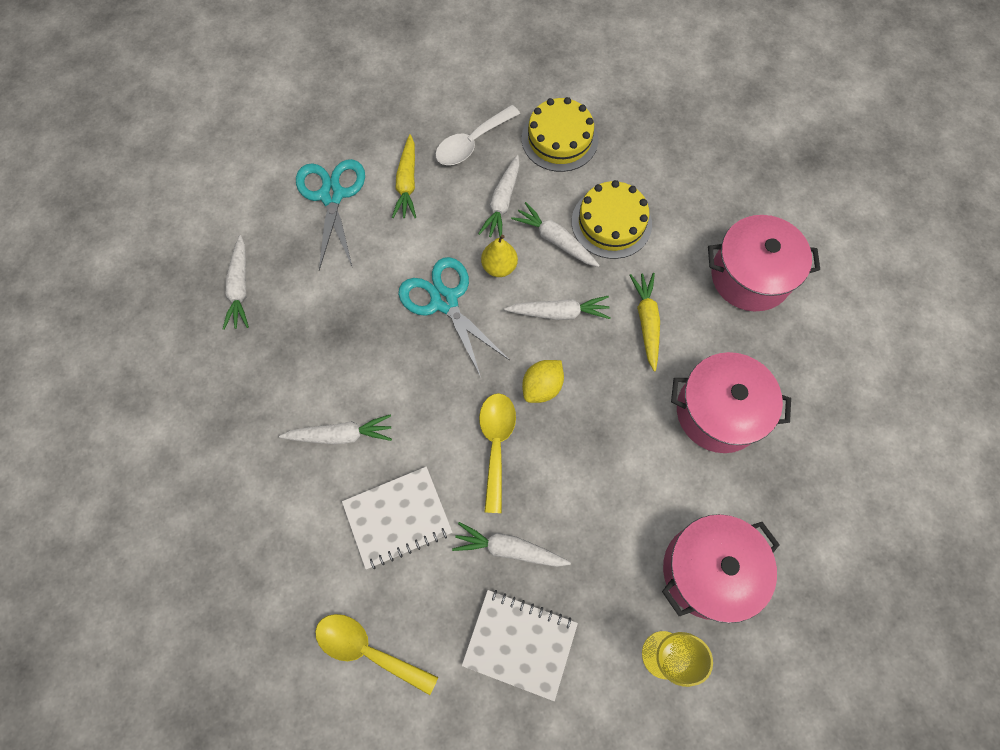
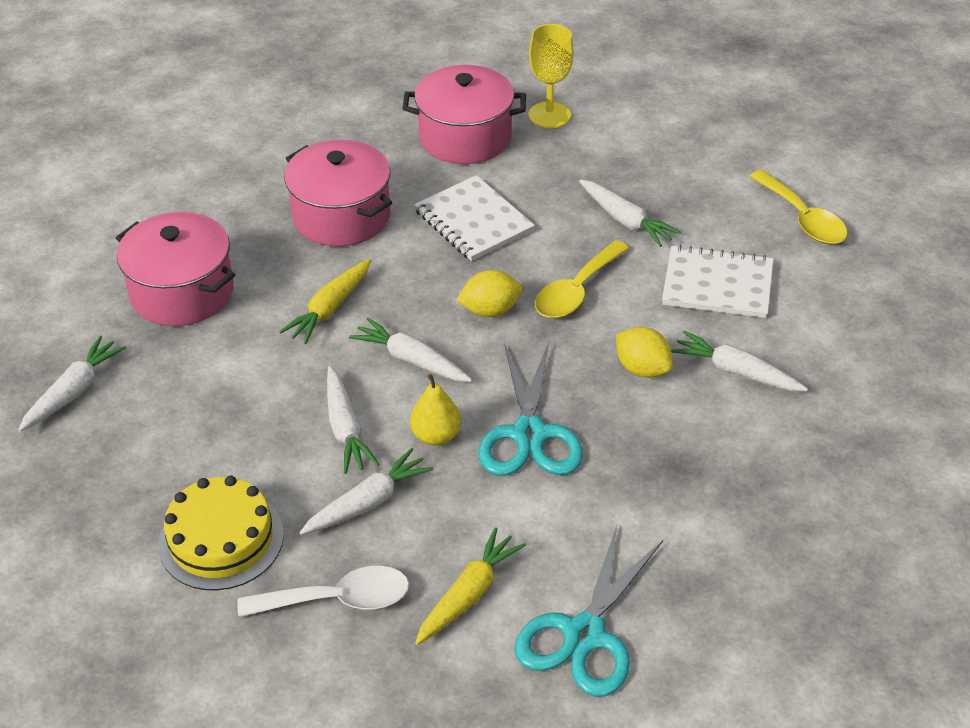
camera: 145 degrees left, 25 degrees down
(240, 287) = (780, 580): white carrot -> white carrot (73, 391)
(406, 398) = (642, 369): none -> yellow lemon
(520, 643) = (663, 167): white notebook -> white notebook (473, 221)
(611, 223) = (264, 412): yellow cake -> none

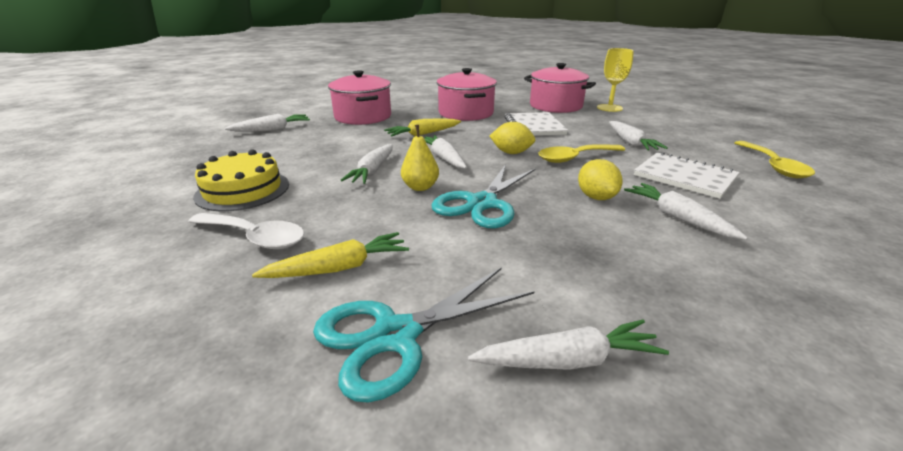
camera: 30 degrees right, 15 degrees down
(367, 502) = (341, 201): white carrot -> white carrot (567, 360)

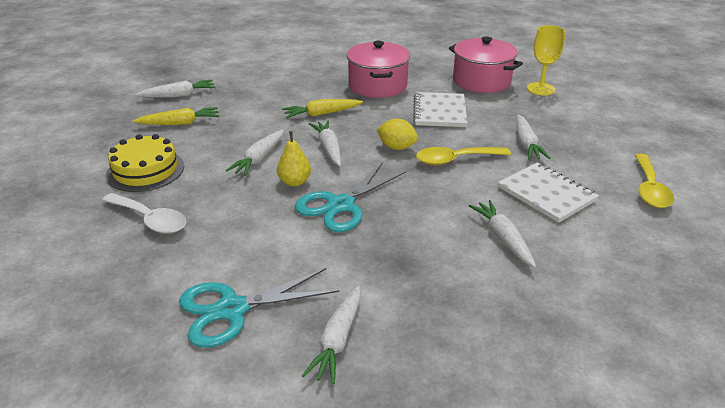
camera: 10 degrees right, 5 degrees up
(338, 268) = (207, 254): yellow carrot -> yellow carrot (179, 123)
(363, 117) = (270, 83): pink pot -> none
(567, 360) = (338, 340): white carrot -> white carrot turned 105 degrees clockwise
(596, 197) = (445, 209): yellow lemon -> none

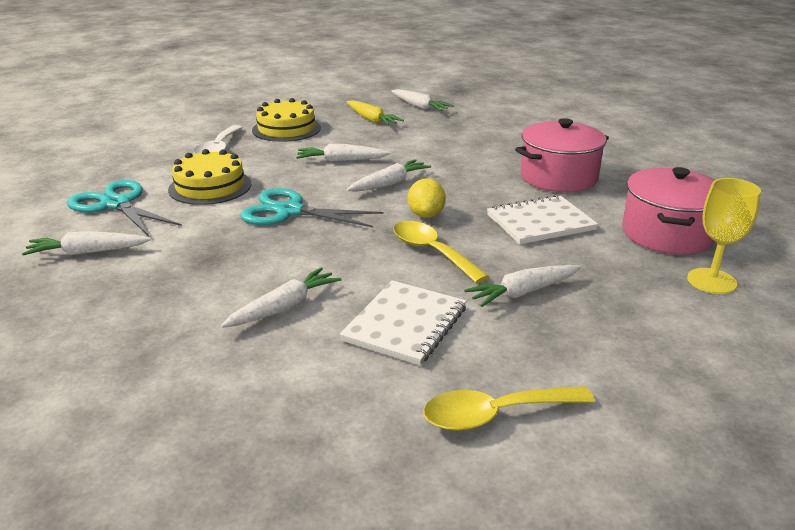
camera: 65 degrees right, 5 degrees down
(246, 240) = (210, 187): none -> yellow cake
(294, 182) = (314, 183): yellow pear -> none
(322, 114) = (456, 166): yellow carrot -> none

